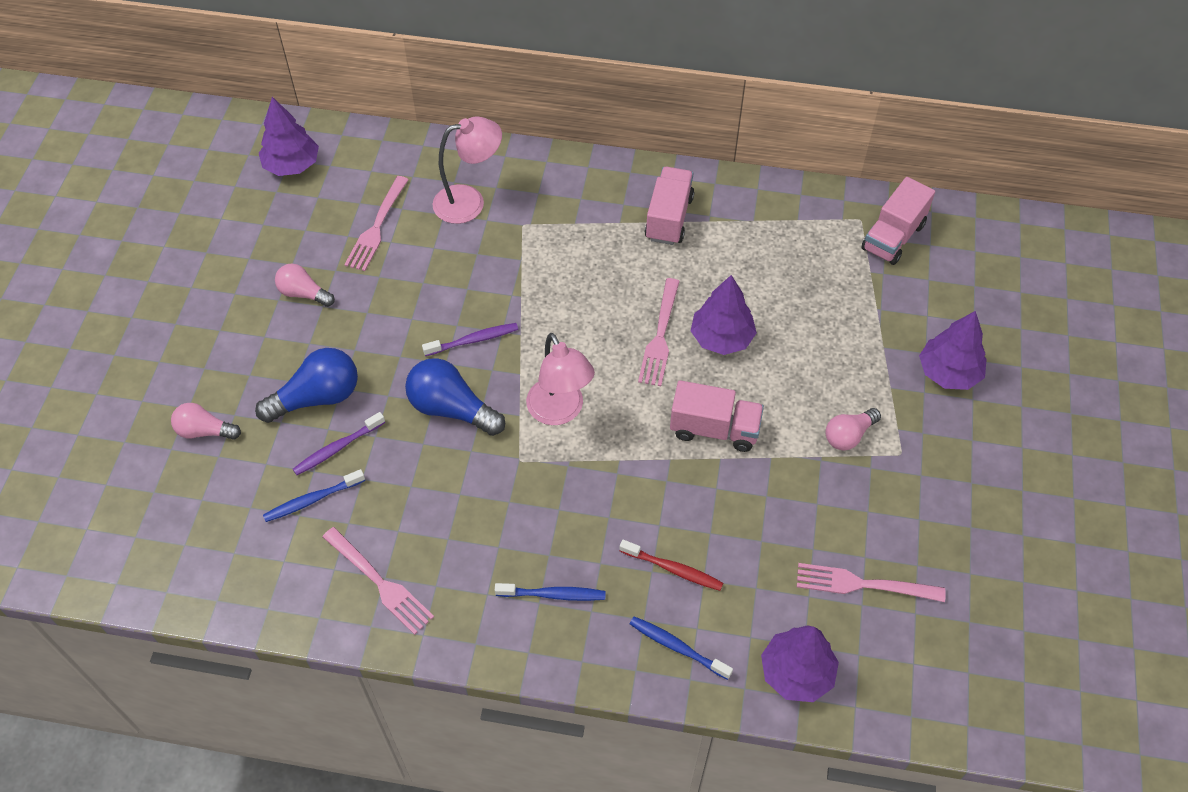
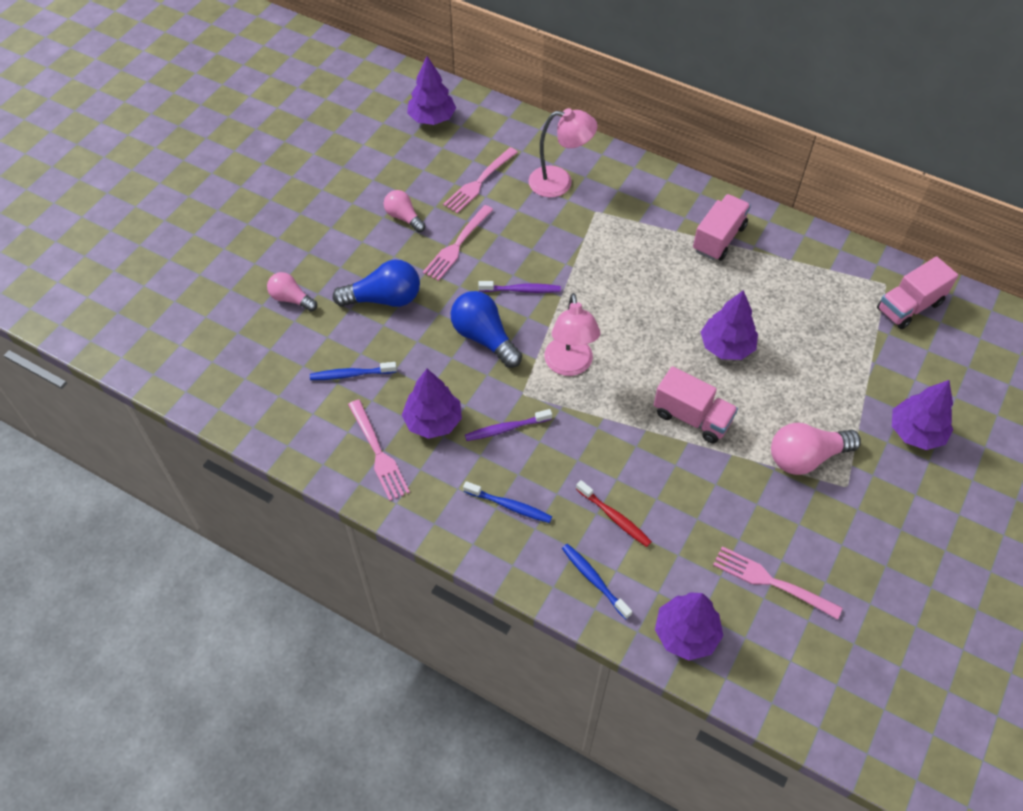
camera: 20 degrees right, 0 degrees up
(337, 448) = (385, 341): purple toothbrush -> purple toothbrush (506, 429)
(429, 525) = (433, 421): none -> purple tree
(660, 336) = (675, 330): pink fork -> pink fork (457, 245)
(848, 435) = (806, 457): pink light bulb -> pink light bulb, size x1.61

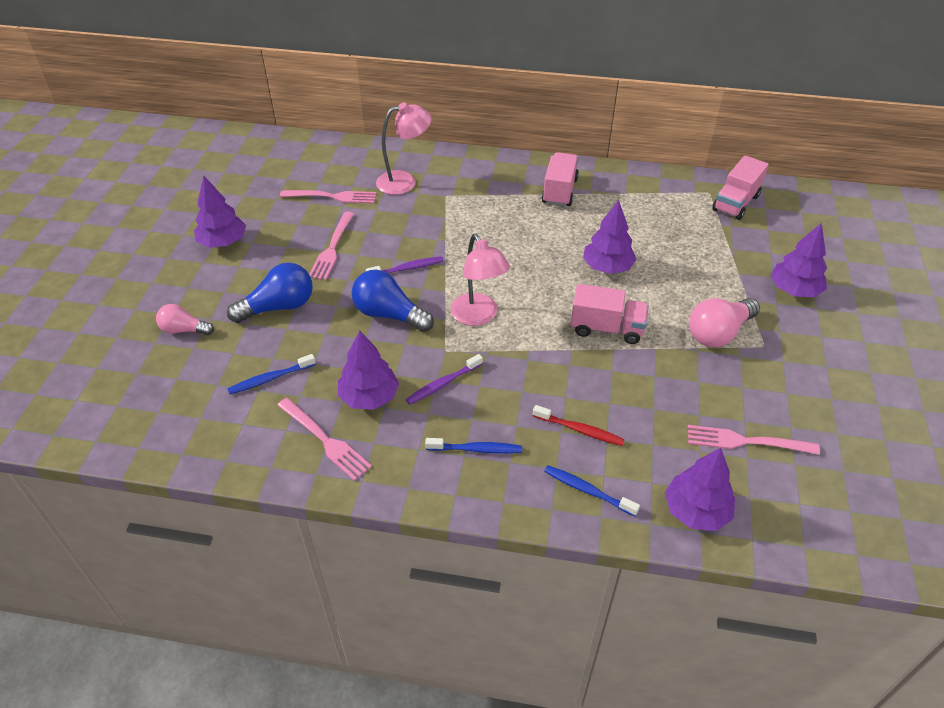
camera: 20 degrees left, 10 degrees down
(404, 217) = (272, 238): pink light bulb -> none
(432, 118) = (269, 159): purple tree -> purple tree (223, 242)
(479, 182) = (332, 197): pink fork -> pink fork turned 105 degrees counterclockwise

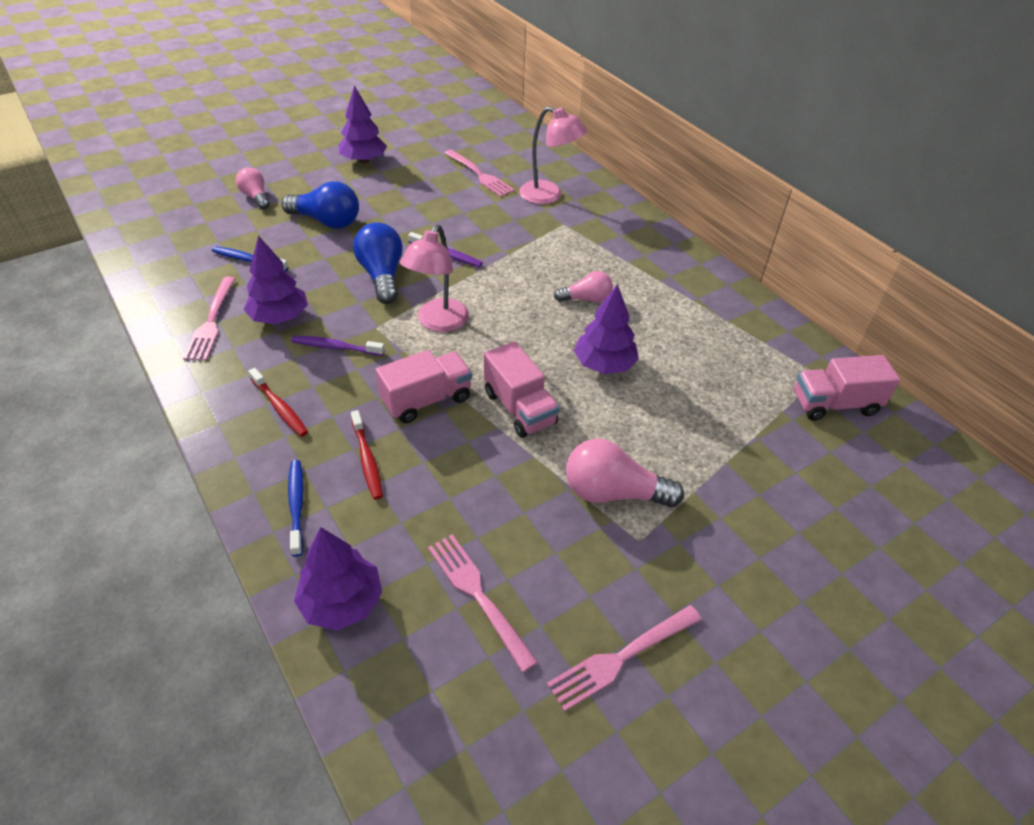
camera: 45 degrees right, 0 degrees up
(332, 248) = (421, 207): pink fork -> pink fork (621, 657)
(476, 449) = (280, 407): blue toothbrush -> red toothbrush
(536, 235) = (586, 299): none -> pink light bulb
(559, 191) = (665, 280): pink truck -> pink truck (426, 400)
(794, 290) = (761, 522): purple tree -> none

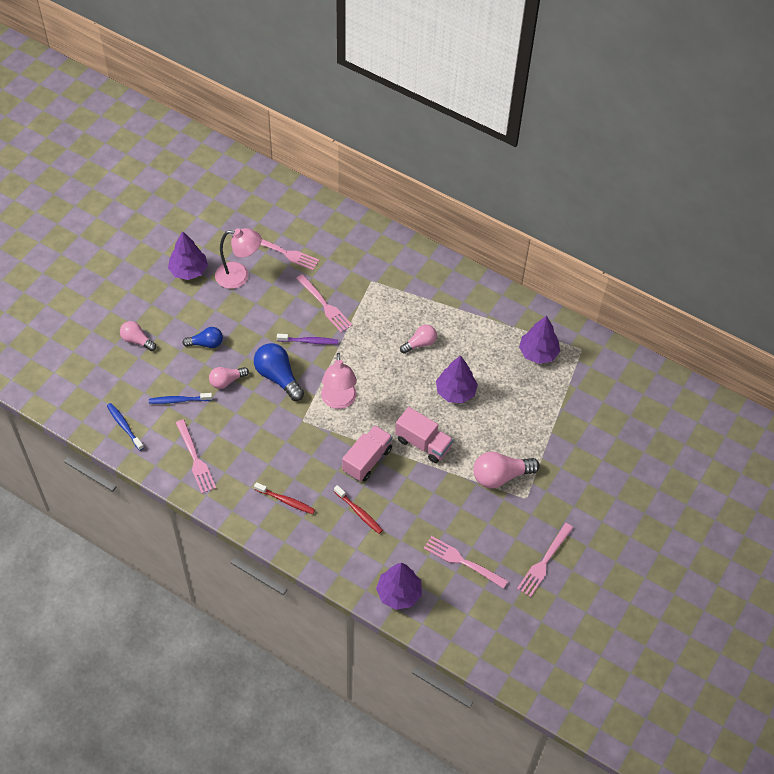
camera: 25 degrees left, 10 degrees up
(279, 317) = (236, 438): purple tree -> purple tree (538, 353)
(296, 505) = (340, 554): blue toothbrush -> blue toothbrush (124, 426)
(319, 260) = (227, 381): none -> pink light bulb
(326, 221) = (206, 343): blue light bulb -> blue light bulb, size x0.62
(336, 347) = (288, 446): purple toothbrush -> none
(491, 229) = (325, 305): none -> pink fork
(549, 196) = (346, 255): pink lamp -> pink lamp (239, 276)
(834, 404) = (595, 367): pink truck -> none

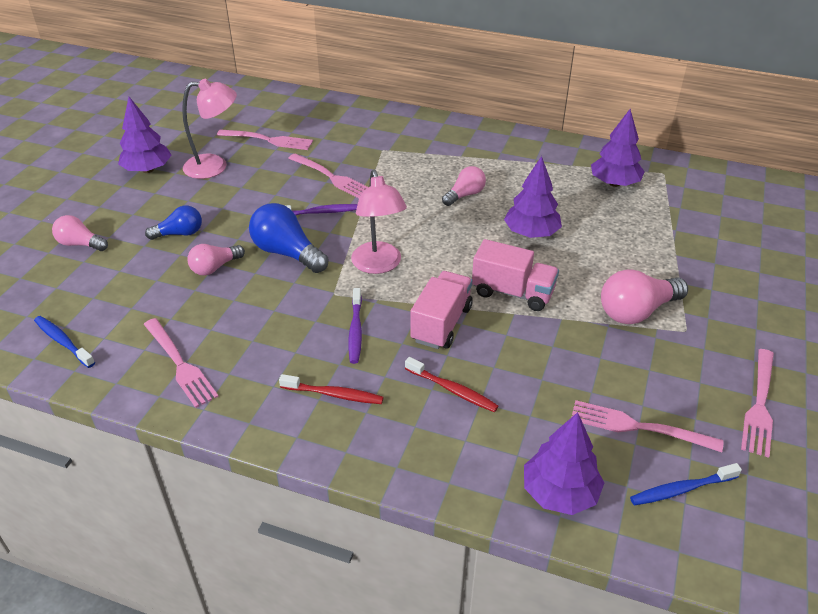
camera: 10 degrees left, 15 degrees down
(179, 400) = (146, 299): blue toothbrush -> blue toothbrush (681, 489)
(310, 454) = (355, 330): none -> purple toothbrush

